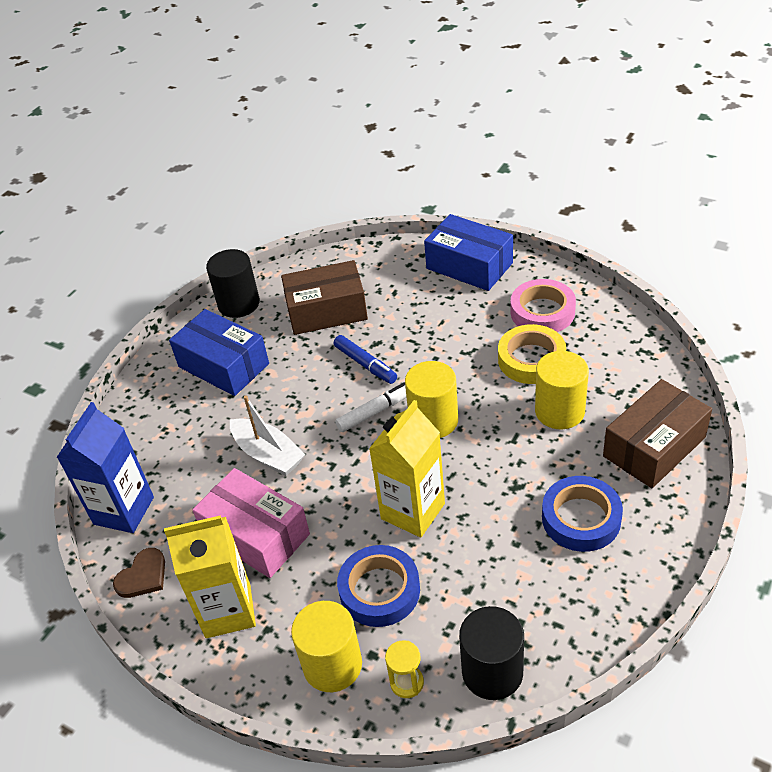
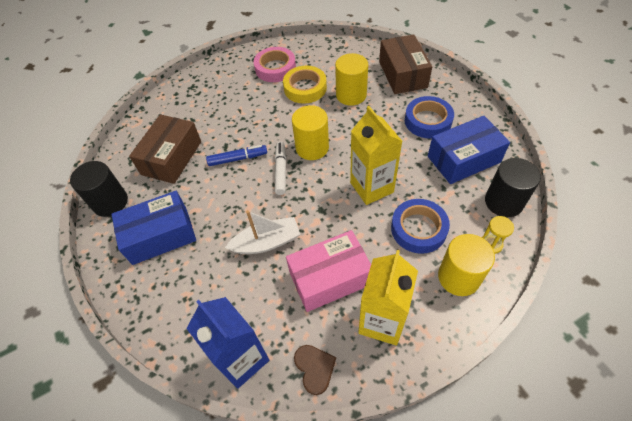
camera: 60 degrees left, 10 degrees up
(469, 266) = (208, 79): blue box -> blue box (463, 159)

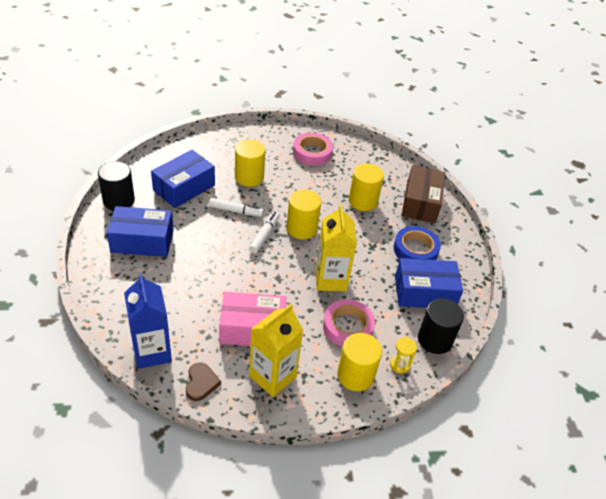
camera: 15 degrees right, 10 degrees down
(172, 158) = (184, 188): brown box -> blue box
(230, 118) = (249, 177): none -> yellow cylinder
(238, 159) = (236, 211): blue marker -> white marker
(267, 242) = (220, 282): white boat -> none
(305, 88) = (327, 179): yellow tape -> none
(418, 229) = (348, 327): blue tape -> pink tape

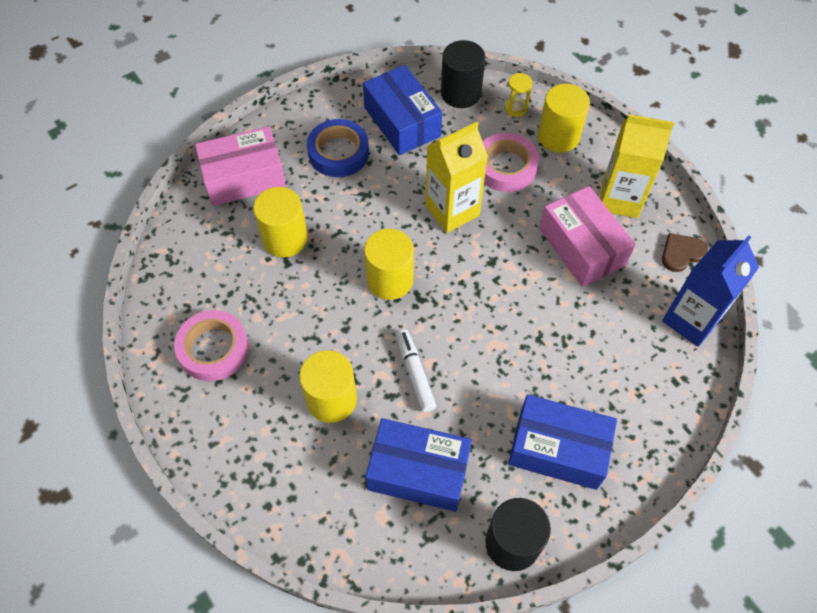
camera: 115 degrees left, 15 degrees up
(142, 241) = (558, 449): blue box -> blue box turned 45 degrees counterclockwise
(264, 235) = (433, 314): white marker -> none
(421, 203) = (244, 177): brown box -> pink box

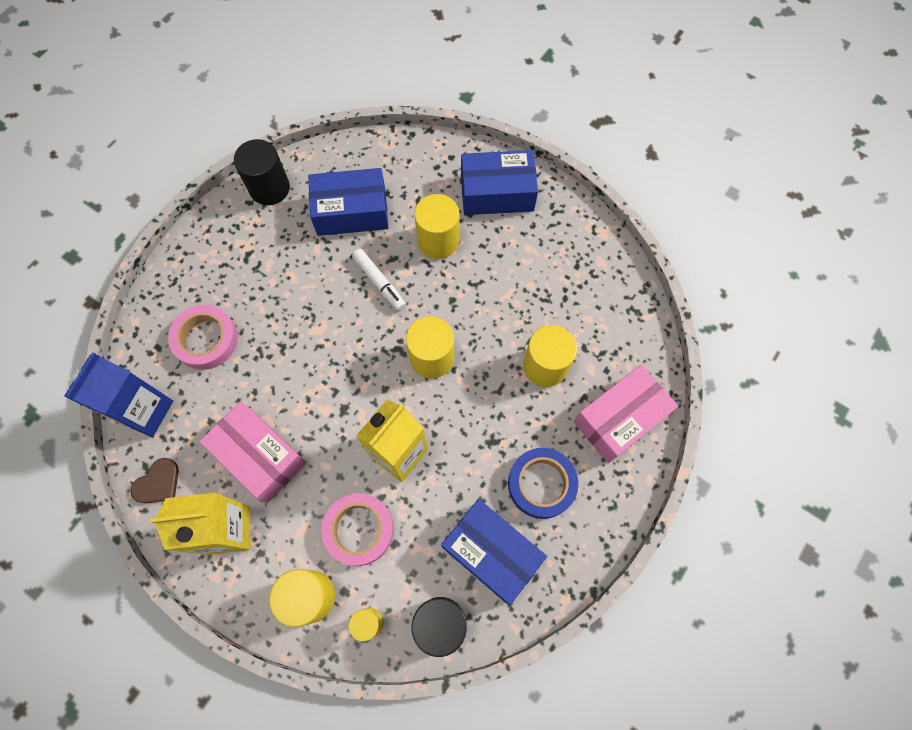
camera: 160 degrees right, 10 degrees up
(213, 349) = (551, 248): pink tape -> pink tape (206, 339)
(558, 449) = (248, 261): blue box -> blue box (497, 193)

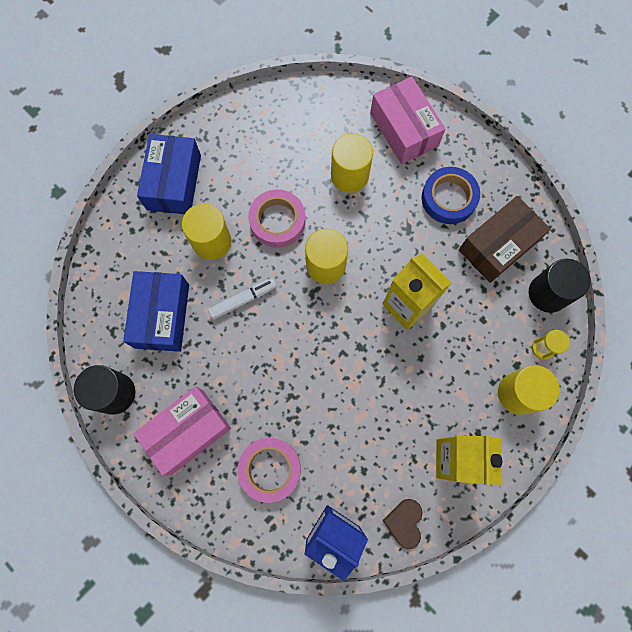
camera: 80 degrees left, 5 degrees up
(158, 483) = (404, 522): brown heart -> brown heart turned 135 degrees counterclockwise
(260, 456) = (392, 426): pink box -> pink box (187, 431)
(359, 530) = (468, 347): pink tape -> pink tape (277, 221)
(491, 552) = (498, 246): blue box -> brown box

